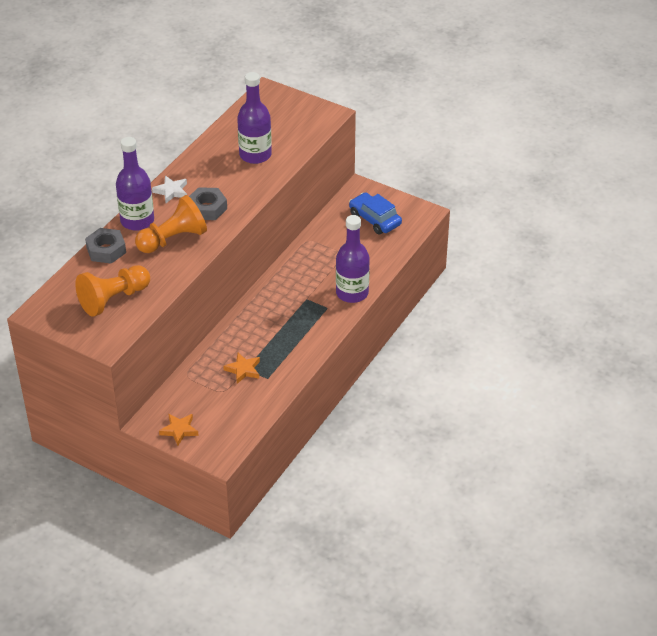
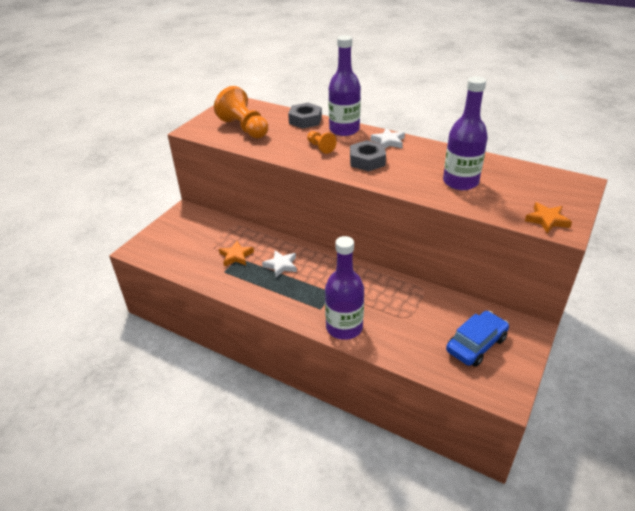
camera: 90 degrees right, 5 degrees down
(173, 239) = (320, 147): orange pawn -> orange pawn, size x0.52
(179, 430) = (172, 226): orange star -> orange star (547, 220)
(263, 335) = (281, 265): none -> white star

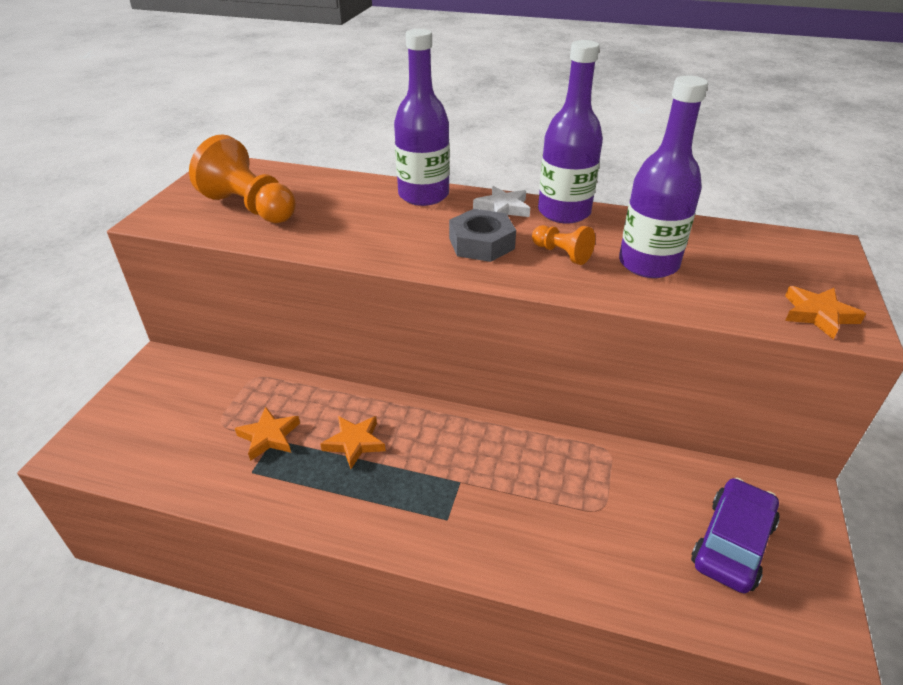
camera: 15 degrees left, 0 degrees up
(281, 265) = (354, 443): white star -> orange star
(305, 120) = (353, 185): grey nut -> none
(320, 147) = (394, 228): orange pawn -> orange pawn (561, 254)
(344, 327) = (501, 551): purple bottle -> purple bottle (564, 212)
(476, 344) = (732, 543): blue car -> purple car

